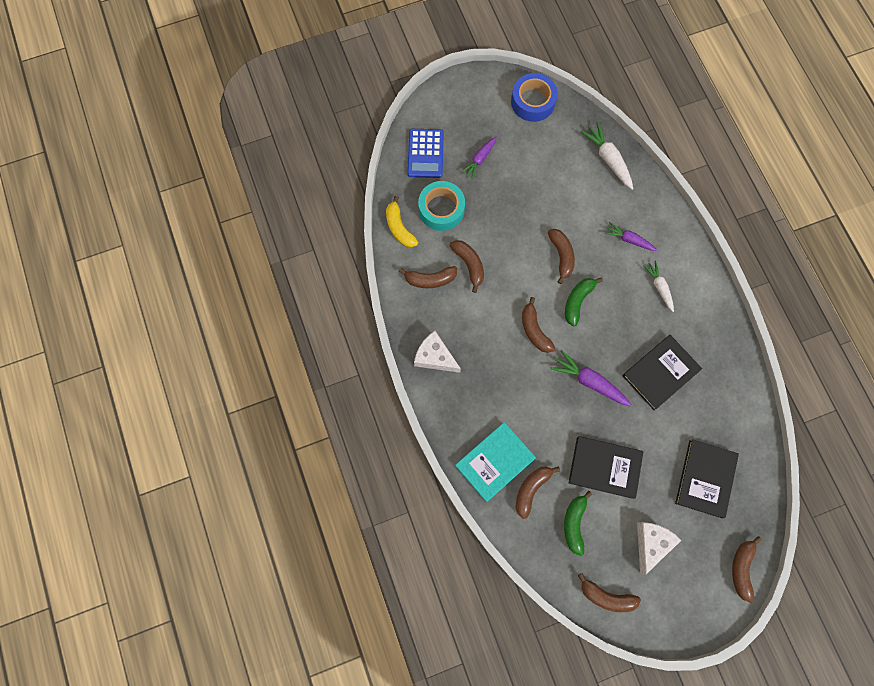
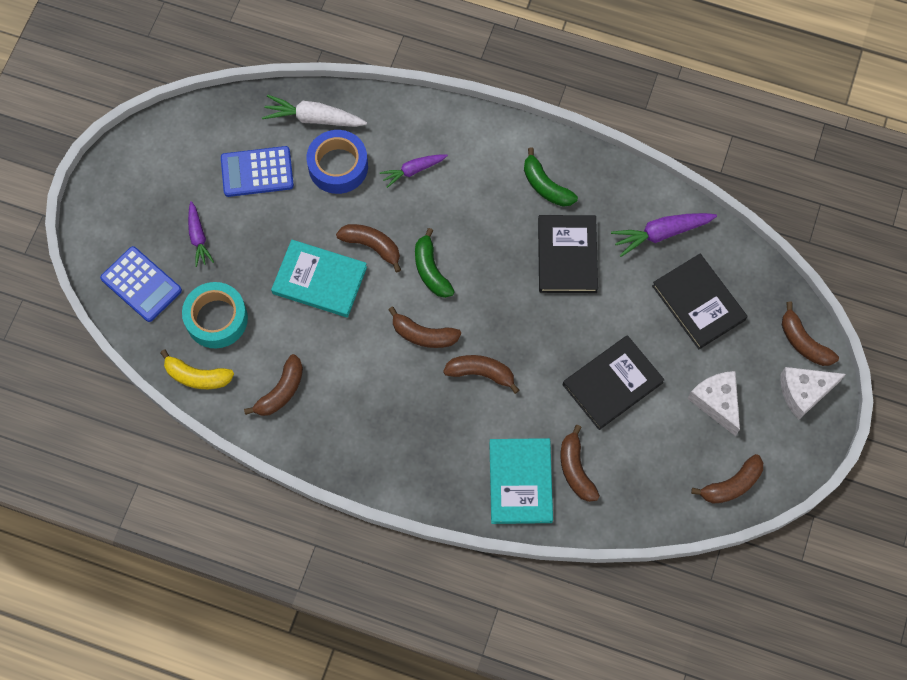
camera: 50 degrees left, 5 degrees down
(435, 357) = (365, 453): white cheese -> white cheese (804, 392)
(469, 265) = (300, 340): brown banana -> brown banana (481, 373)
(514, 245) = (319, 280): none -> turquoise book
(533, 102) = (186, 135): blue tape -> blue tape (338, 166)
(547, 157) = (257, 172): none -> blue calculator
(574, 523) = (641, 457): green banana -> green banana (545, 186)
(589, 381) = (519, 327): purple carrot -> purple carrot (661, 233)
(659, 287) = (484, 184): white carrot -> none

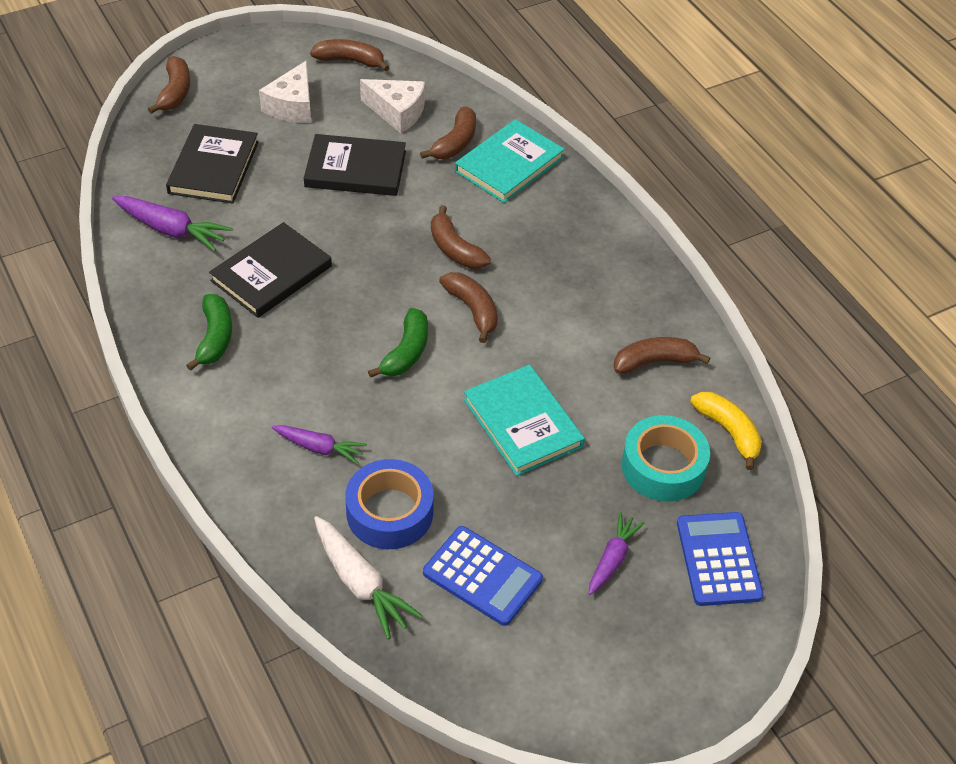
camera: 140 degrees left, 20 degrees down
(372, 246) = (438, 413): brown banana -> none
(804, 392) = (221, 69): white cheese -> white cheese (397, 112)

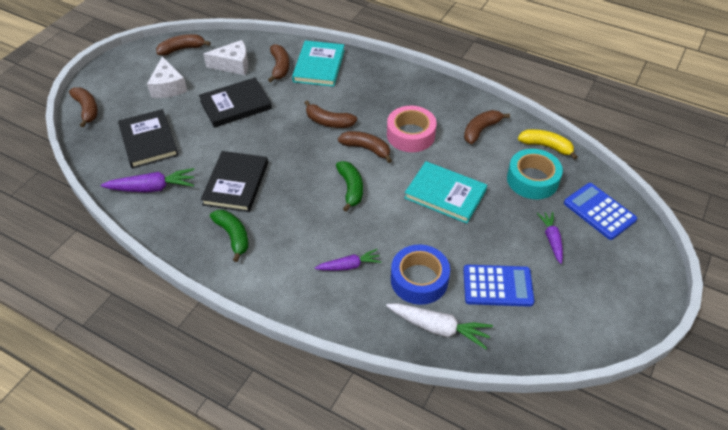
camera: 30 degrees left, 0 degrees up
(549, 320) = (410, 135): none -> pink tape

